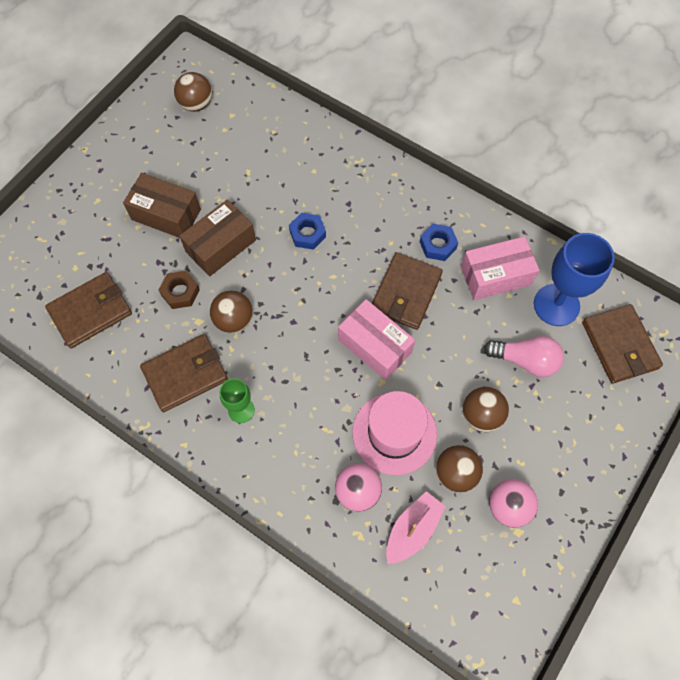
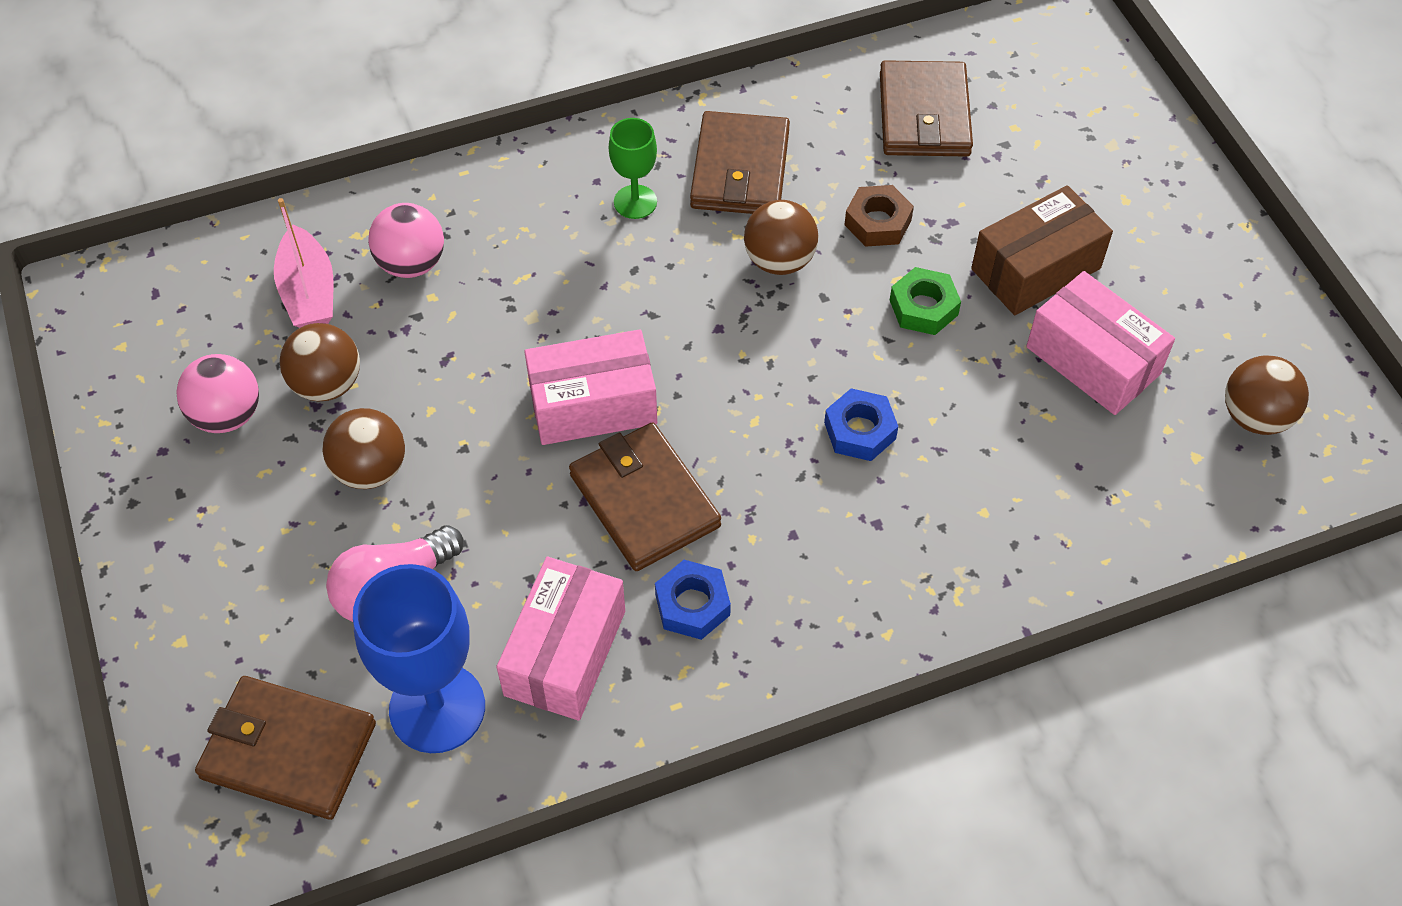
camera: 125 degrees right, 10 degrees down
(206, 170) = (1093, 360): none -> pink box
(221, 246) = (923, 307): brown box -> green nut
(394, 433) = (446, 349): pink hat -> none

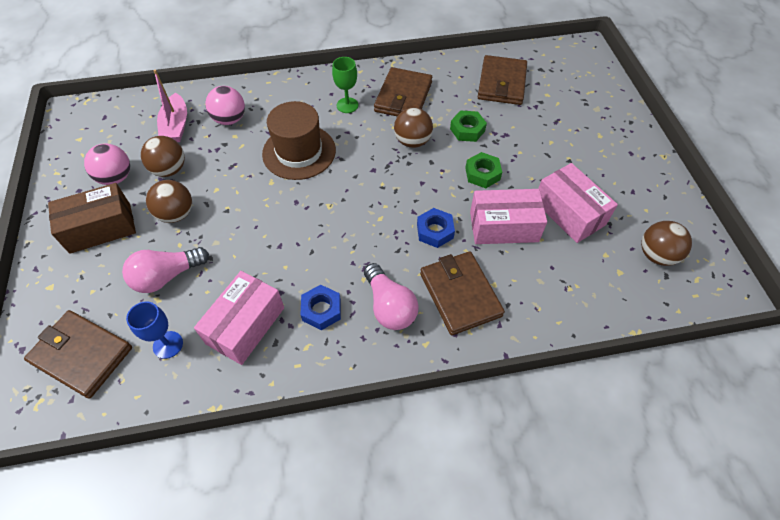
camera: 10 degrees right, 0 degrees up
(437, 708) = (168, 345): blue goblet -> blue goblet, size x0.55
(568, 312) = (299, 152): none -> brown hat
(593, 404) = (298, 198): pink box -> pink box (503, 226)
(644, 500) = (311, 250): brown wallet -> brown wallet (460, 294)
(810, 579) = (389, 306): none -> pink light bulb
(877, 222) = (467, 130): brown nut -> green nut
(1036, 269) = (546, 162): brown box -> brown box (100, 228)

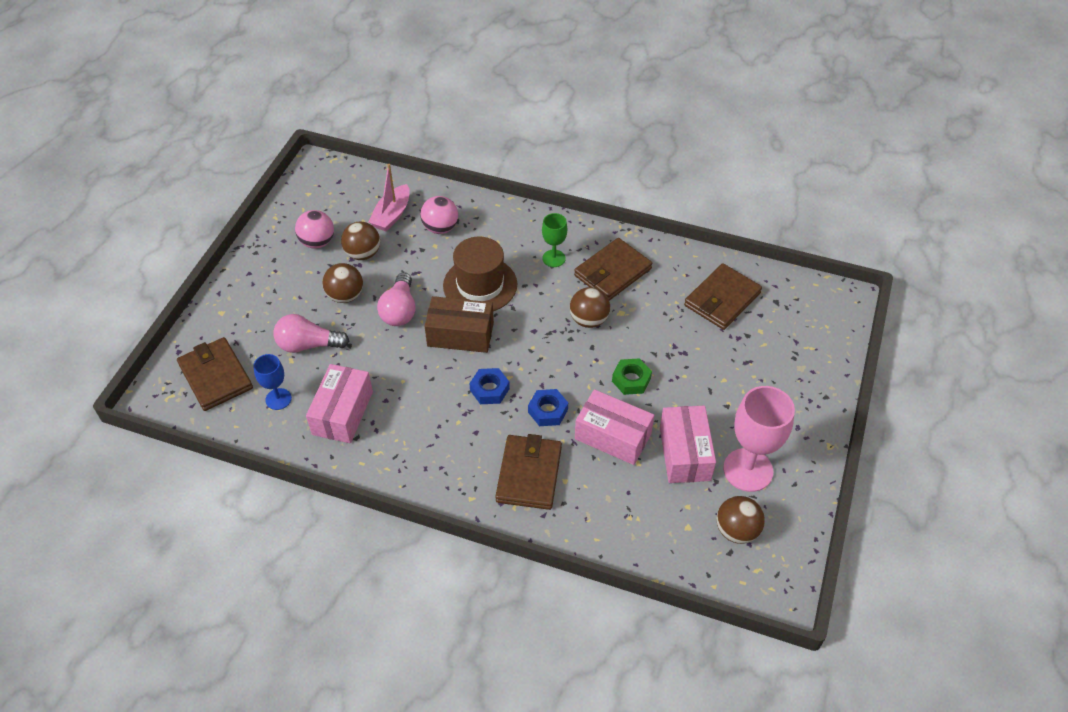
camera: 30 degrees right, 5 degrees down
(100, 228) = (282, 281): brown box -> brown box (460, 334)
(245, 325) = (342, 413): pink box -> pink box turned 45 degrees counterclockwise
(321, 310) = (407, 430): blue nut -> blue nut (489, 389)
(389, 306) = (463, 454): pink light bulb -> pink light bulb (400, 310)
(467, 130) = (649, 331): green nut -> none
(624, 202) = (748, 470): none -> pink goblet

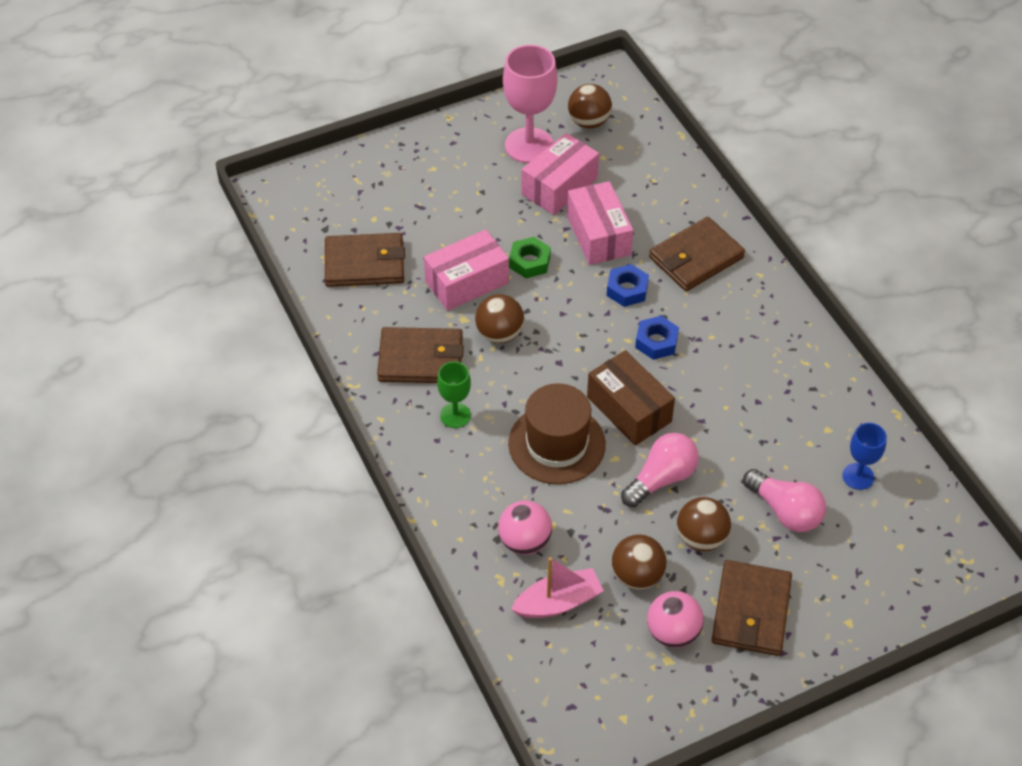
camera: 135 degrees left, 0 degrees up
(215, 376) = (905, 548): brown wallet -> brown wallet (751, 611)
(342, 413) = (807, 418): pink box -> pink box (467, 282)

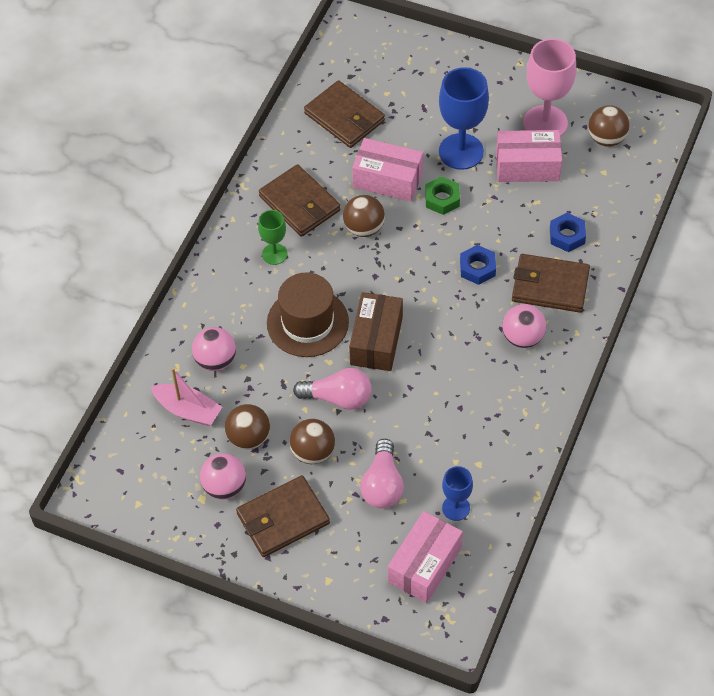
camera: 50 degrees right, 5 degrees up
(495, 216) = (461, 151): none -> blue goblet
(598, 235) = (508, 218): pink box -> pink box (424, 565)
(656, 342) = (450, 316): blue nut -> blue nut (567, 236)
(729, 311) = (522, 337): none -> pink ball

